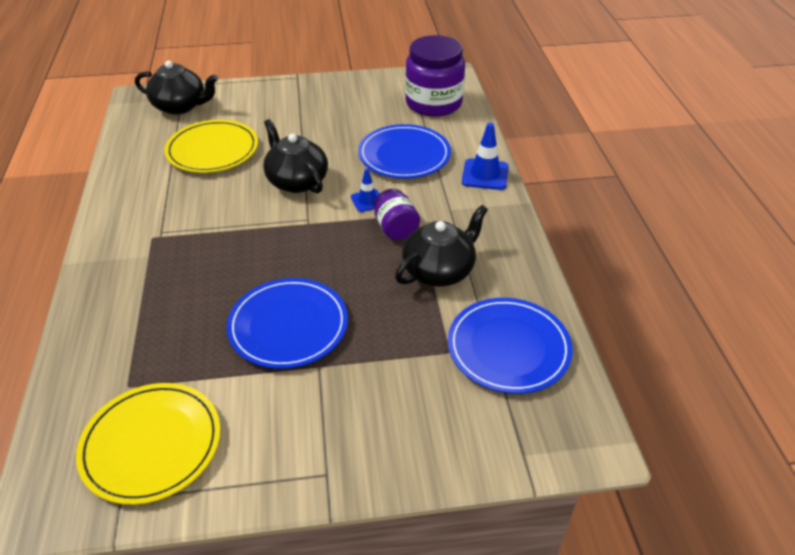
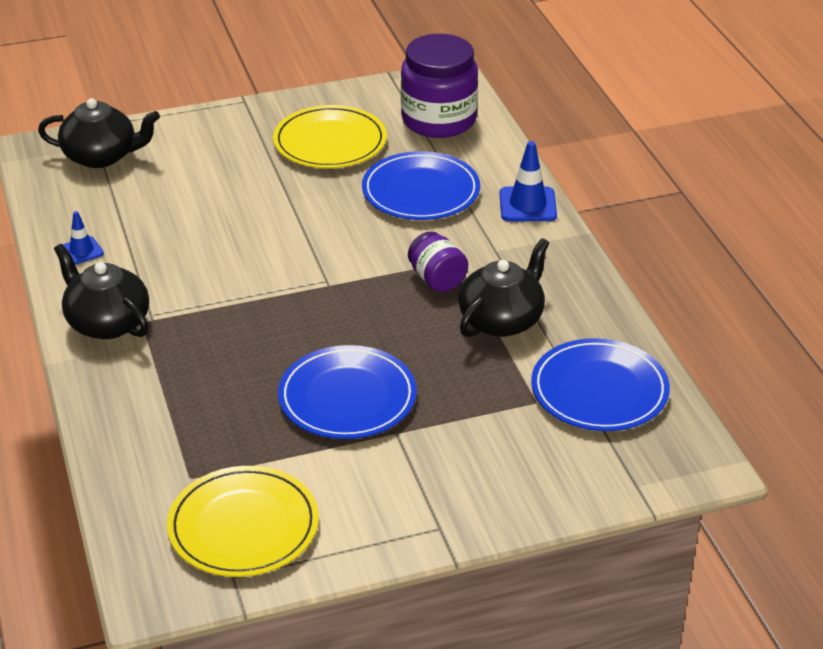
camera: 10 degrees left, 5 degrees down
(212, 150) = (171, 209): yellow plate -> yellow plate (330, 142)
(296, 181) = (295, 237): black teapot -> black teapot (107, 323)
(367, 201) = (392, 251): blue traffic cone -> blue traffic cone (81, 251)

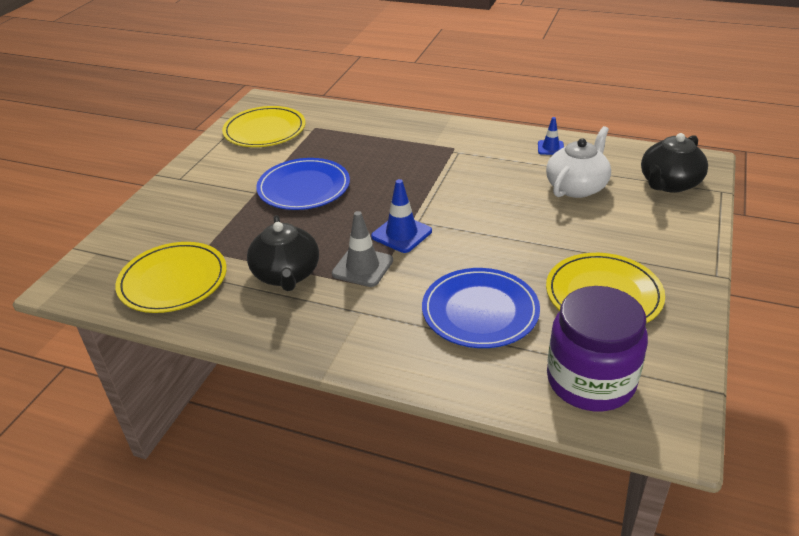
camera: 130 degrees right, 0 degrees up
(107, 323) = (466, 138): black teapot -> none
(159, 206) = (577, 187): none -> white teapot
(437, 279) = (362, 267): purple jar -> grey traffic cone
(527, 205) = (397, 363): blue traffic cone -> blue traffic cone (401, 234)
(599, 390) = (173, 281): blue plate -> yellow plate

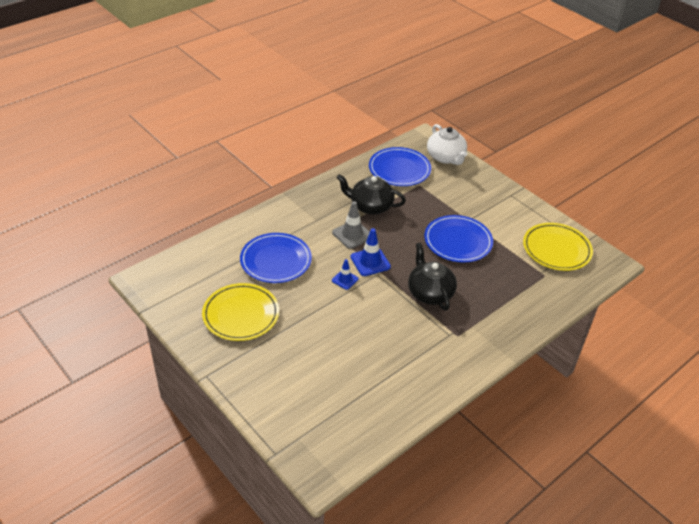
camera: 115 degrees right, 5 degrees up
(173, 281) = (399, 169): yellow plate -> blue plate
(550, 148) = (415, 391): blue traffic cone -> blue traffic cone (345, 280)
(577, 187) = (351, 372): white teapot -> white teapot (446, 157)
(590, 381) = (194, 272): purple jar -> none
(669, 183) = (311, 429): black teapot -> black teapot (430, 293)

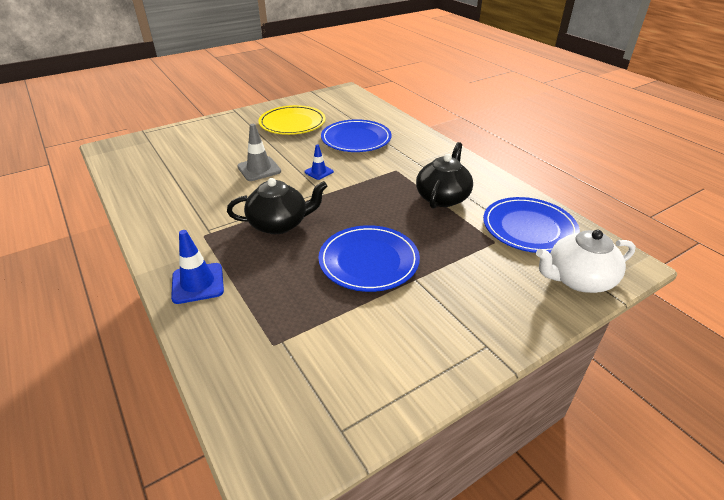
camera: 100 degrees right, 5 degrees down
(352, 234) = (390, 181): grey traffic cone -> grey traffic cone (259, 169)
(370, 262) = (342, 189): blue traffic cone -> blue traffic cone (198, 283)
(556, 249) = (332, 379): yellow plate -> none

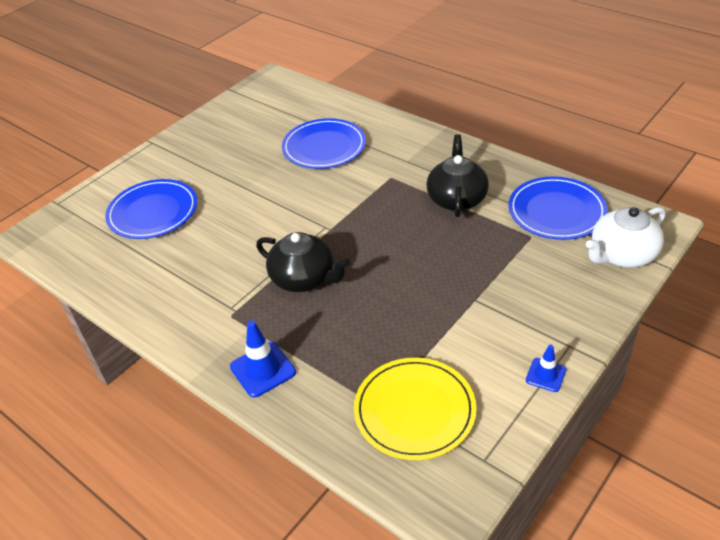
camera: 15 degrees left, 5 degrees up
(259, 169) = (237, 217): grey traffic cone -> none
(279, 224) = (304, 278): black teapot -> black teapot turned 60 degrees clockwise
(292, 123) = (236, 143): yellow plate -> yellow plate (414, 410)
(319, 172) = (307, 202): blue traffic cone -> blue traffic cone (545, 375)
(369, 261) = (420, 293): blue plate -> blue plate (153, 212)

